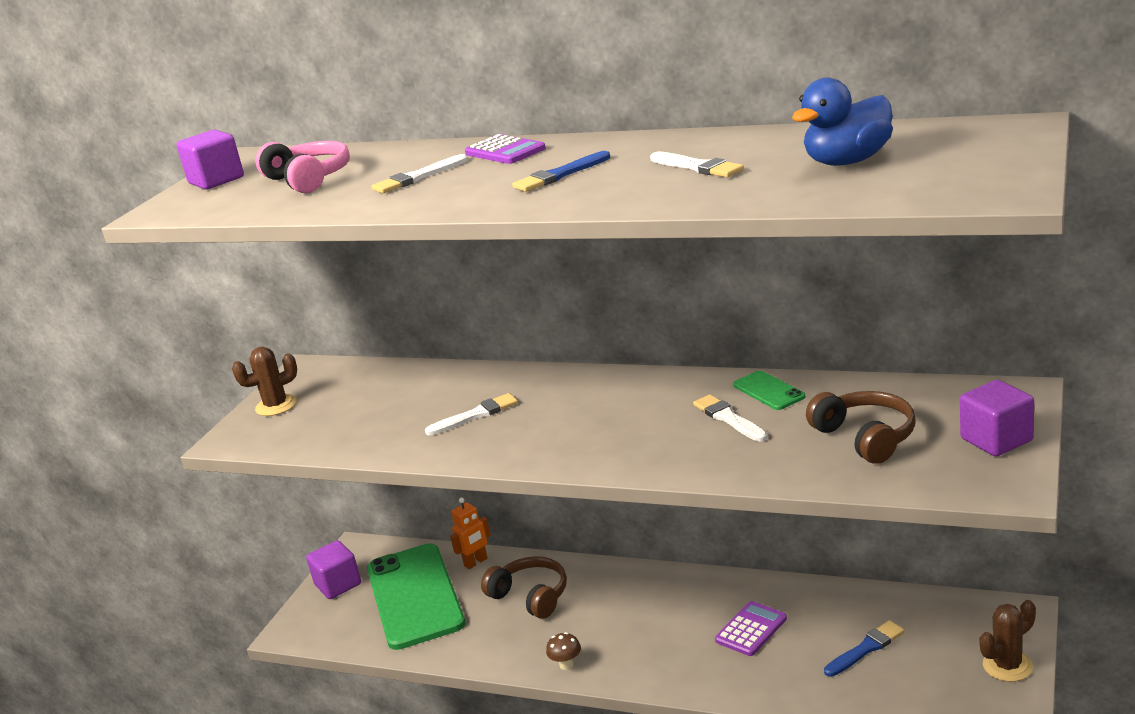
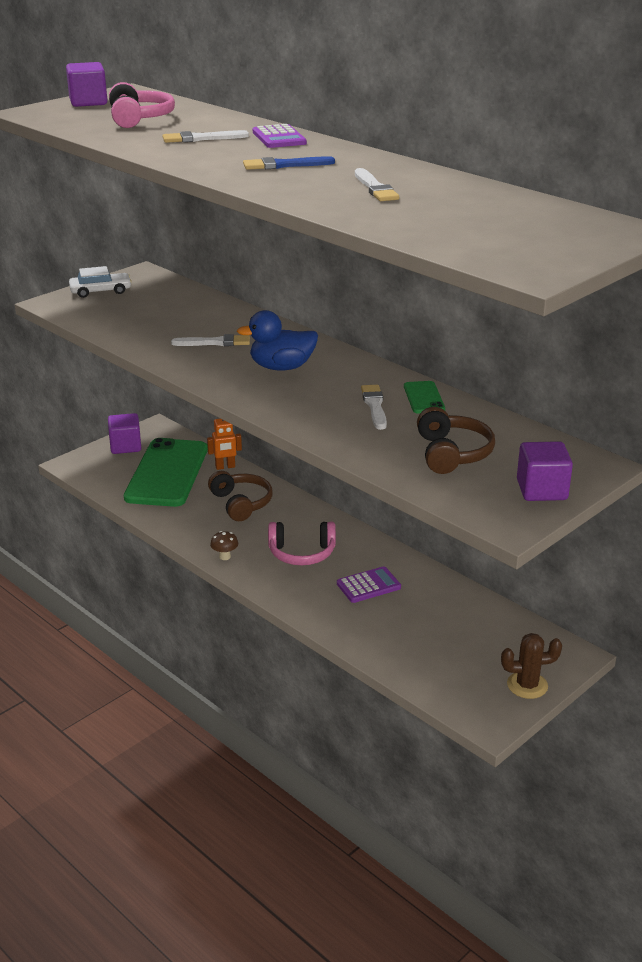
camera: 20 degrees right, 5 degrees up
(276, 406) = (101, 291): brown cactus -> white car
(648, 624) = (302, 553): none -> pink headphones
(847, 162) = (473, 216): blue duck -> blue duck (282, 367)
(866, 648) = (436, 631): blue brush -> none

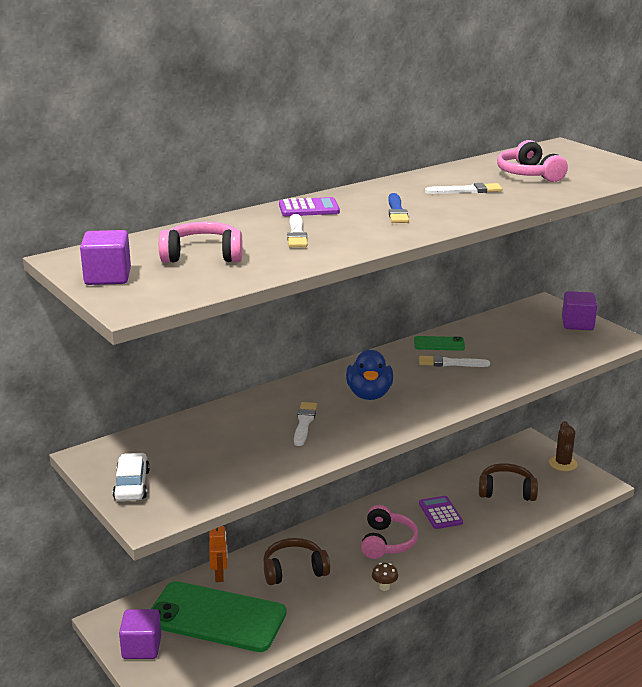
camera: 80 degrees left, 5 degrees down
(452, 453) = (528, 345): brown headphones -> brown headphones (506, 491)
(466, 213) = (529, 174): none -> pink headphones

